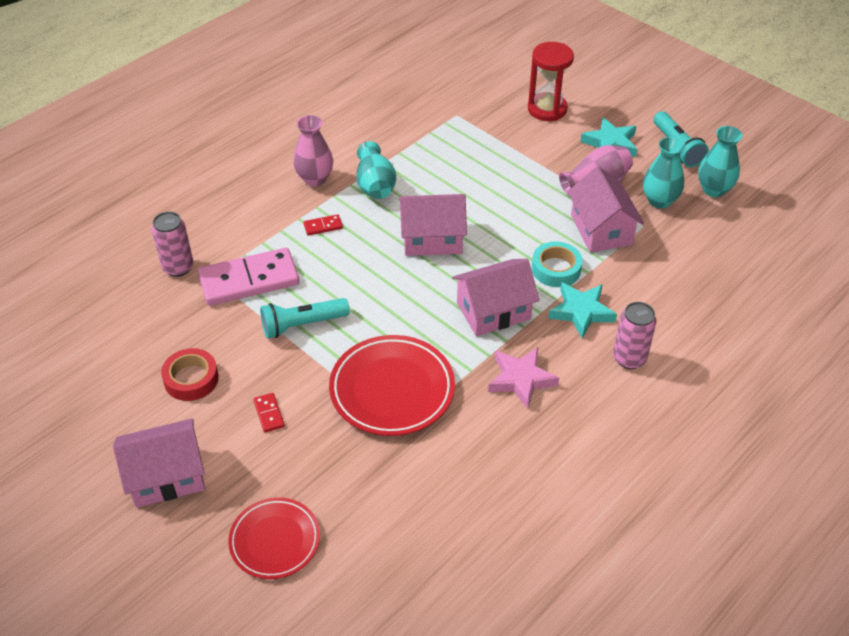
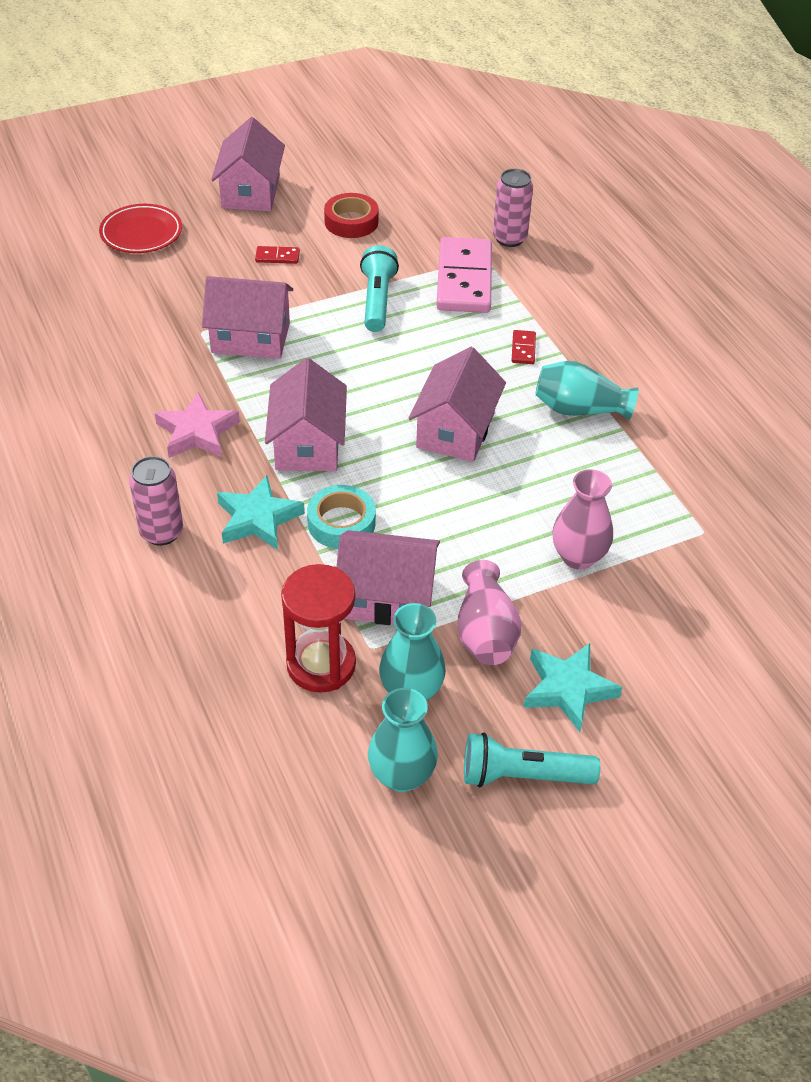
camera: 110 degrees right, 0 degrees up
(315, 179) = (614, 362): pink vase -> pink vase (578, 557)
(392, 389) = (250, 338): red plate -> pink house
(547, 109) = (684, 643): red hourglass -> red hourglass (321, 665)

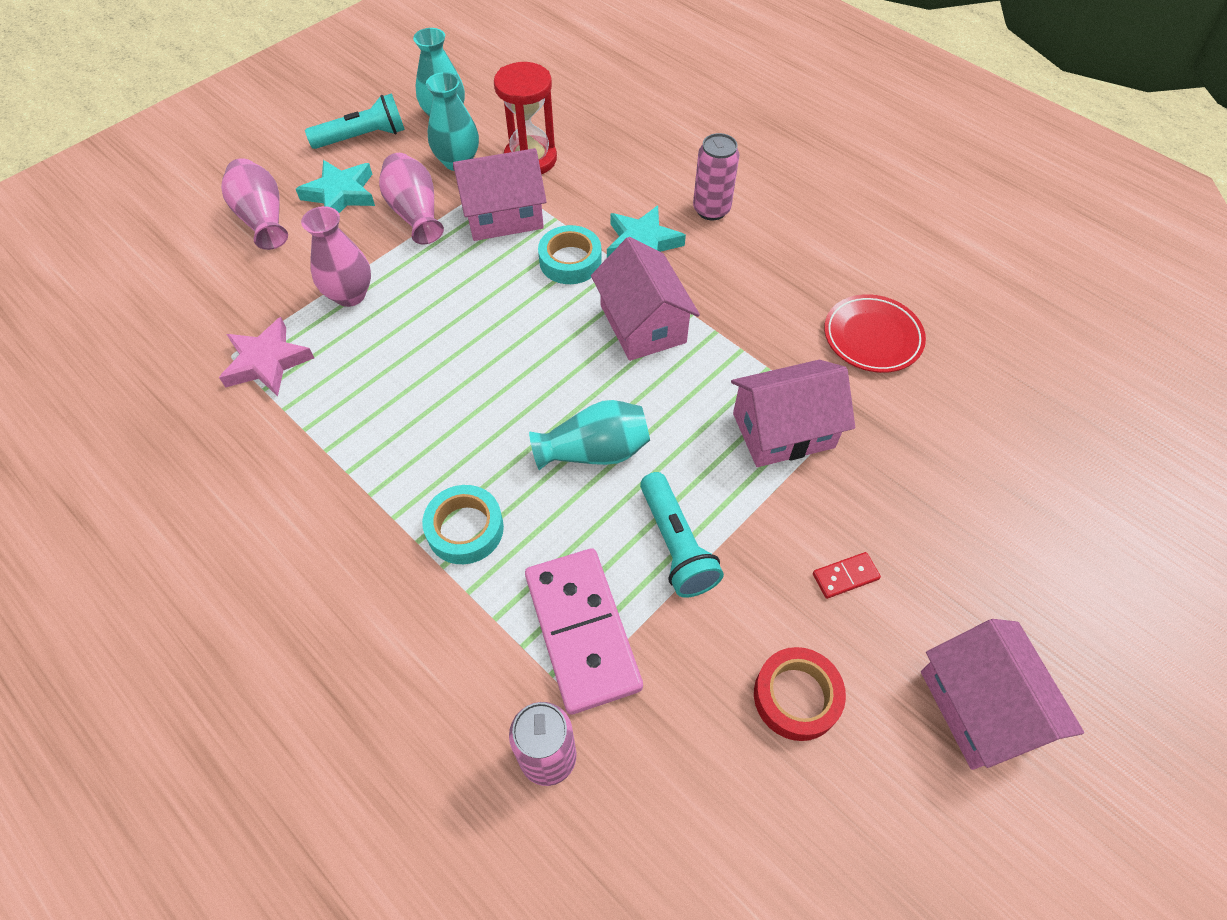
camera: 160 degrees right, 10 degrees up
(141, 233) = (1041, 551): red plate -> red plate (872, 337)
(197, 432) = (752, 302): pink star -> pink star (267, 362)
(455, 430) = (505, 387): pink house -> none
(523, 349) = (465, 529): red domino -> turquoise tape
(579, 409) = (377, 460): turquoise vase -> turquoise vase (594, 451)
(666, 683) = (263, 219): none -> pink vase

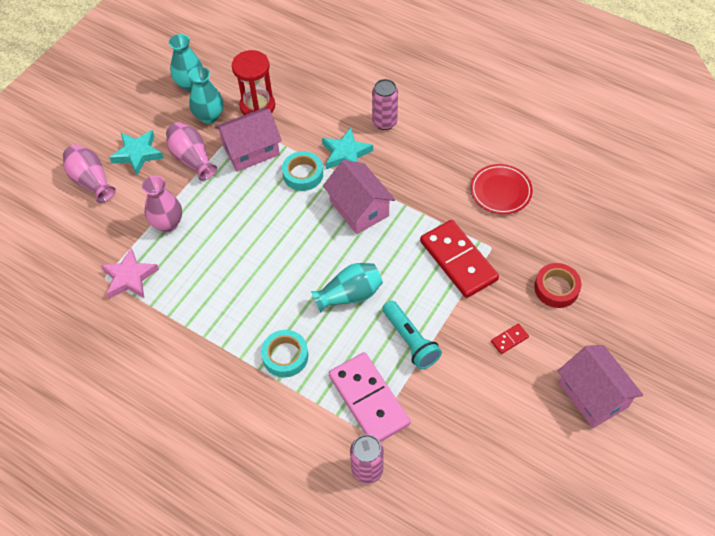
camera: 10 degrees left, 0 degrees up
(363, 137) = (139, 109): turquoise flashlight -> none
(783, 430) = (458, 260): pink house -> red domino
(796, 697) = (494, 410): red tape -> red tape (556, 288)

